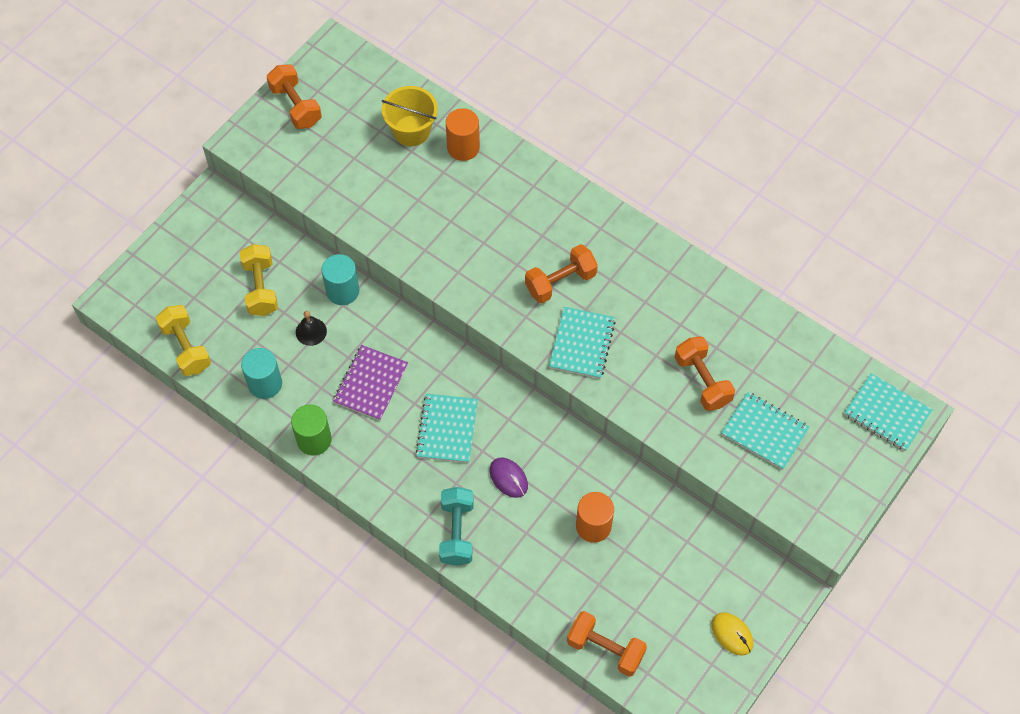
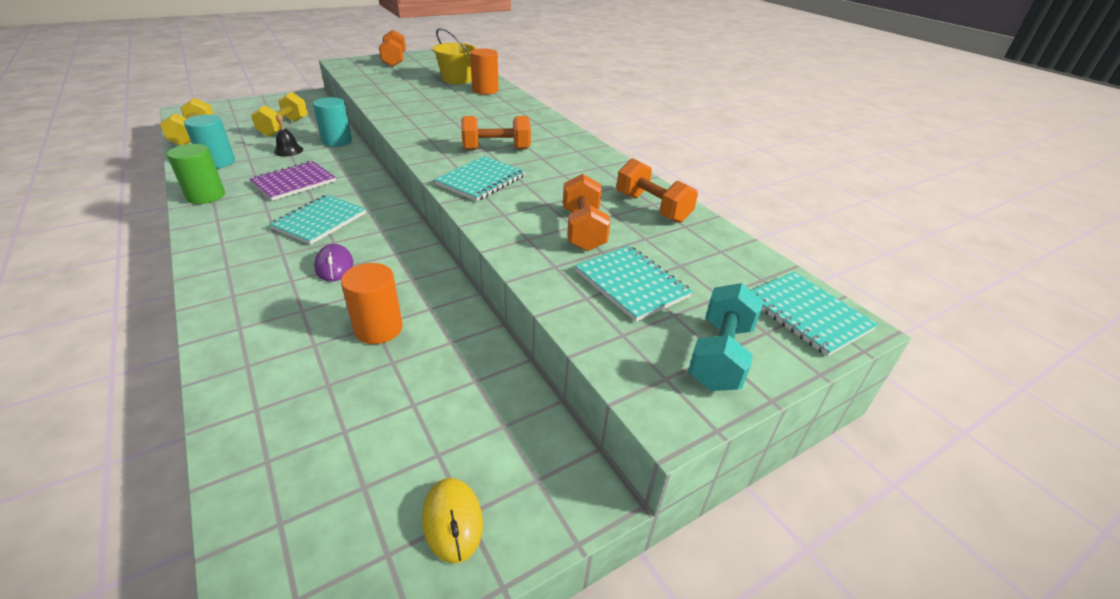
camera: 20 degrees right, 25 degrees down
(457, 532) = (235, 287): turquoise dumbbell -> turquoise dumbbell (720, 356)
(605, 649) = (257, 463): orange dumbbell -> orange dumbbell (652, 208)

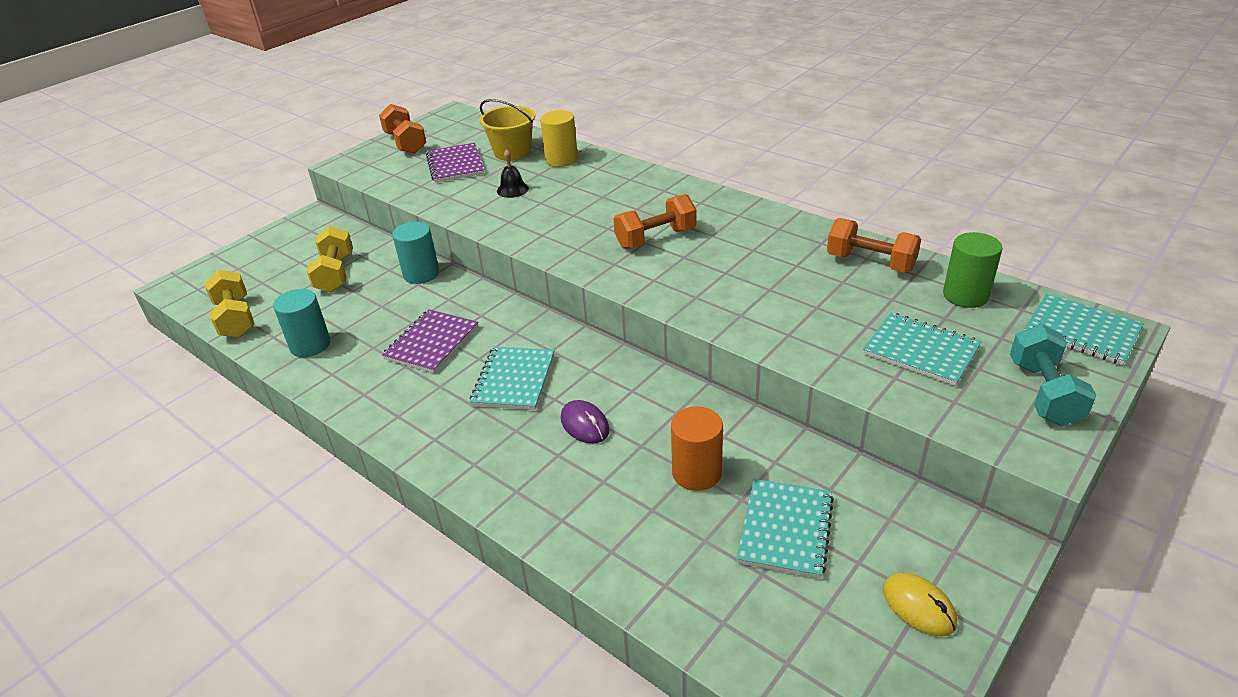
camera: 15 degrees left, 0 degrees up
(206, 196) = (349, 391): green cylinder -> green cylinder (965, 295)
(288, 150) = (377, 304): black bell -> black bell (512, 189)
(411, 77) = (455, 165): none -> purple notebook
(481, 180) = (679, 282): turquoise notebook -> turquoise notebook (785, 529)
(485, 90) = (561, 159): orange cylinder -> yellow cylinder
(583, 230) = (830, 308): orange dumbbell -> none

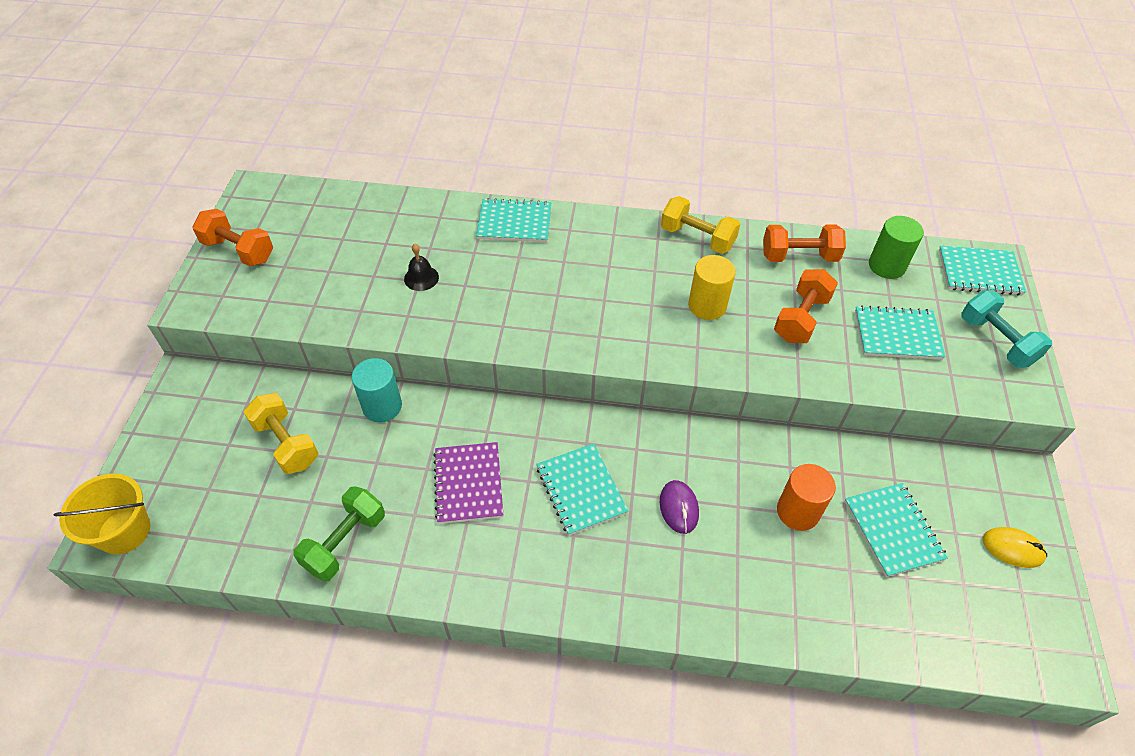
camera: 35 degrees left, 15 degrees up
(236, 318) = (225, 548): yellow dumbbell -> yellow dumbbell (697, 238)
(310, 345) = (345, 542): turquoise cylinder -> green dumbbell
(455, 165) = (327, 264): purple notebook -> none
(512, 152) = (375, 227): yellow bucket -> yellow bucket (124, 531)
(561, 159) = (436, 221): yellow cylinder -> yellow cylinder (707, 306)
(585, 424) = (679, 508): purple mouse -> purple mouse turned 60 degrees clockwise
(622, 175) = (514, 222): none -> turquoise notebook
(655, 238) = (610, 292): orange dumbbell -> orange dumbbell (801, 318)

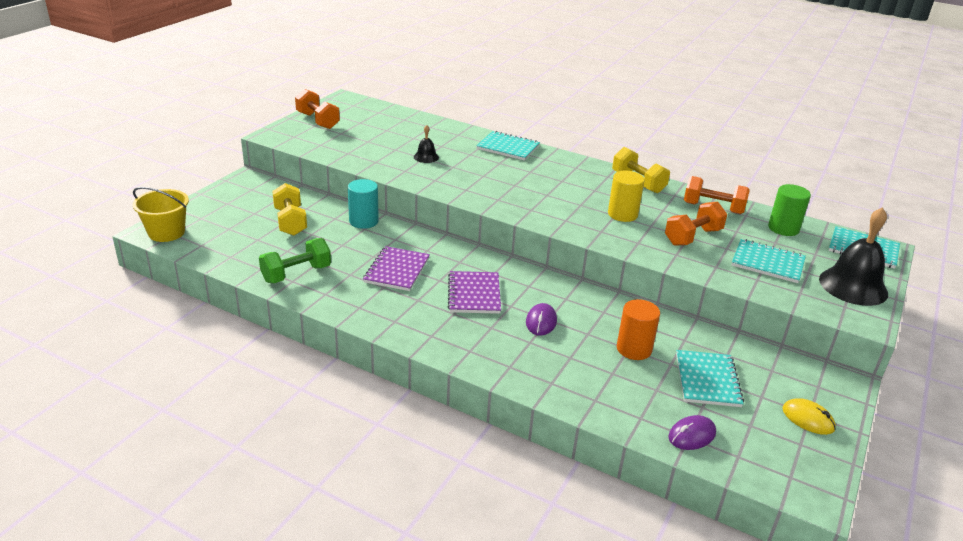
camera: 20 degrees right, 20 degrees down
(581, 490) = (474, 294): turquoise notebook -> purple notebook
(915, 628) = (691, 435): none -> purple mouse
(996, 341) = (853, 286): turquoise dumbbell -> black bell

